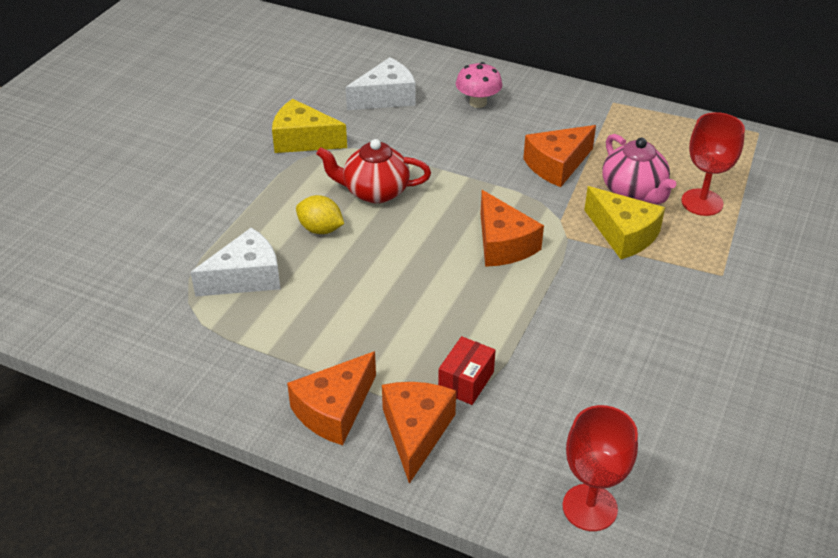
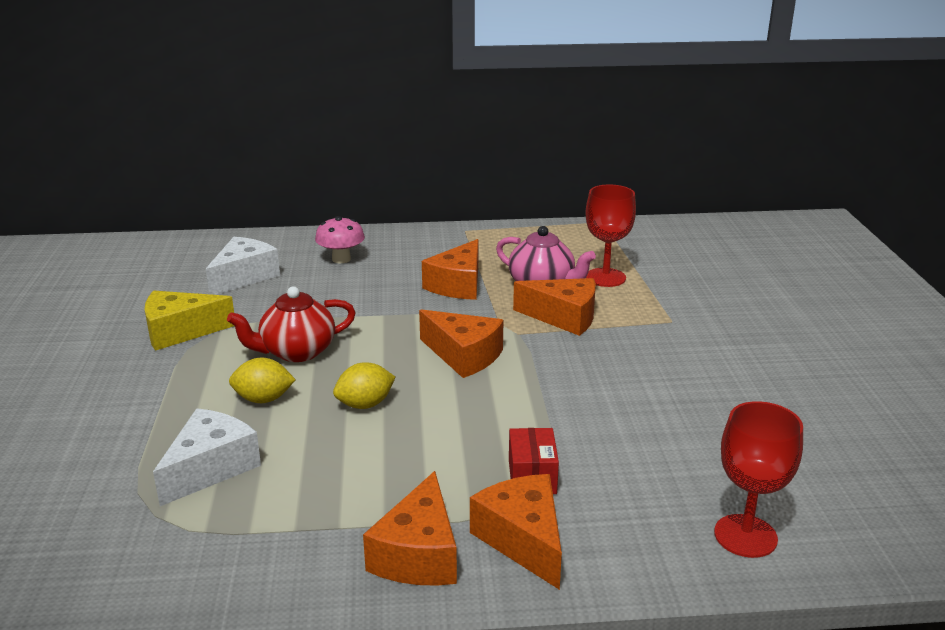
camera: 30 degrees left, 15 degrees down
(390, 263) = (365, 404): none -> yellow lemon
(623, 234) = (564, 317): yellow cheese -> orange cheese

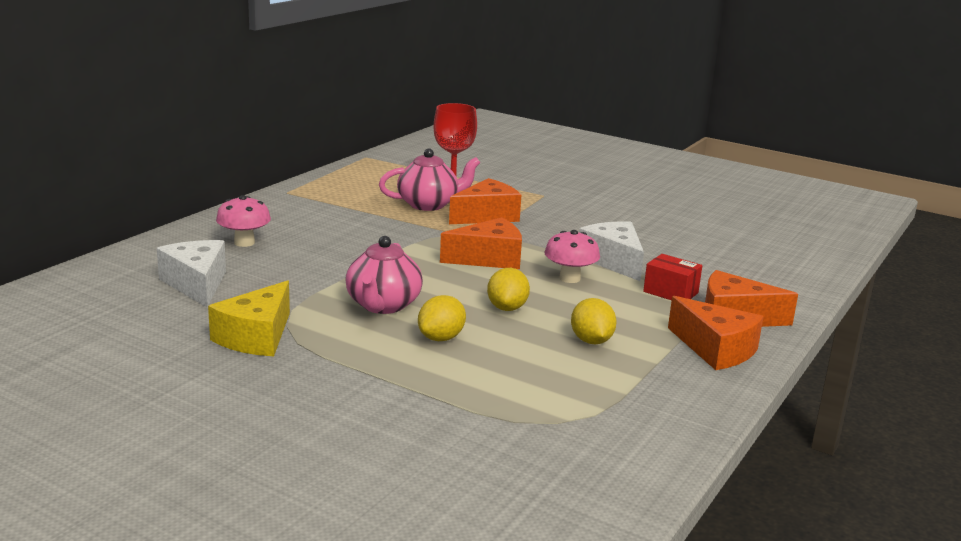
camera: 55 degrees left, 5 degrees down
(210, 468) = (517, 384): white cheese -> white cheese (613, 261)
(296, 352) = (383, 305): red teapot -> pink teapot
(347, 472) = (591, 341): none -> yellow lemon
(458, 285) = (376, 225): orange cheese -> none
(480, 409) = (569, 278): none -> pink mushroom
(745, 536) = (792, 267): red goblet -> none

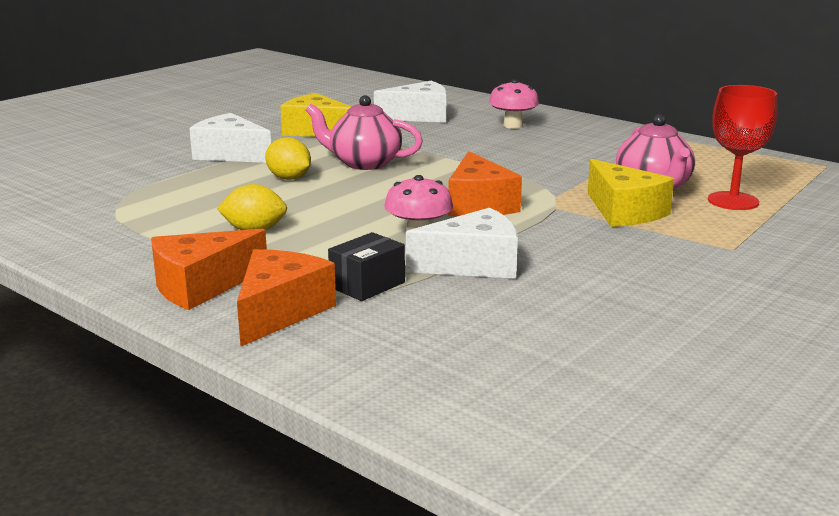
camera: 100 degrees right, 0 degrees up
(359, 379) = (230, 154): none -> white cheese
(487, 216) = (624, 211): orange cheese -> yellow cheese
(507, 308) = (345, 204): yellow lemon -> none
(670, 292) = (367, 285): red box -> black box

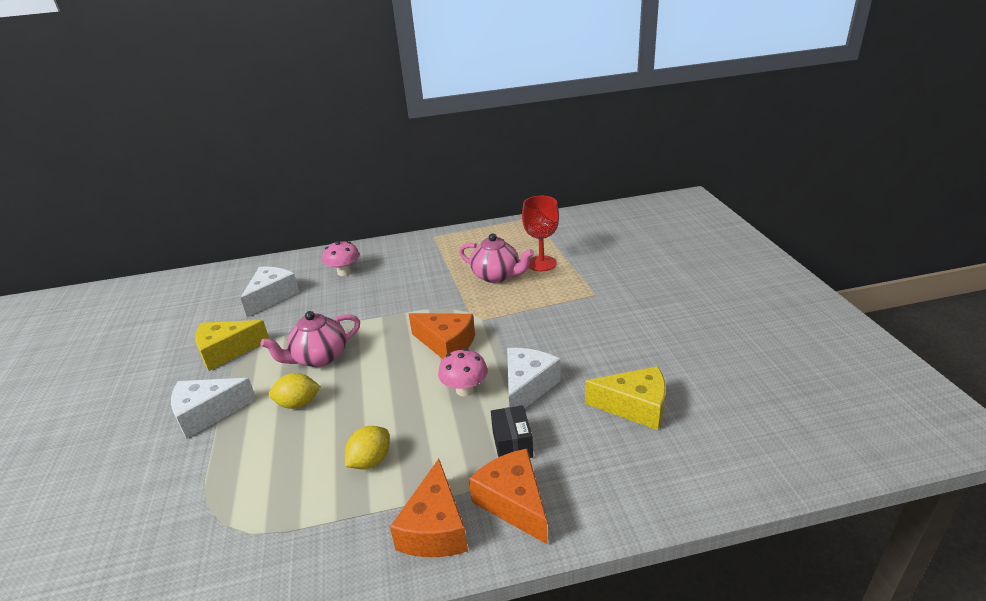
camera: 50 degrees left, 10 degrees up
(624, 211) = (516, 301): yellow cheese -> yellow cheese (635, 407)

